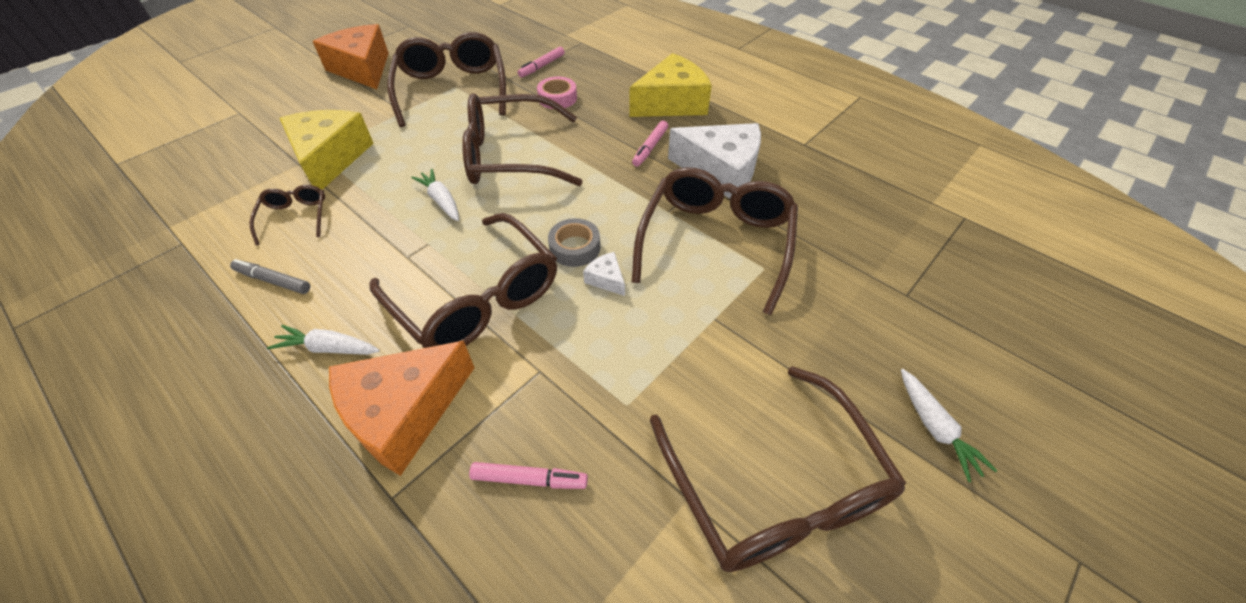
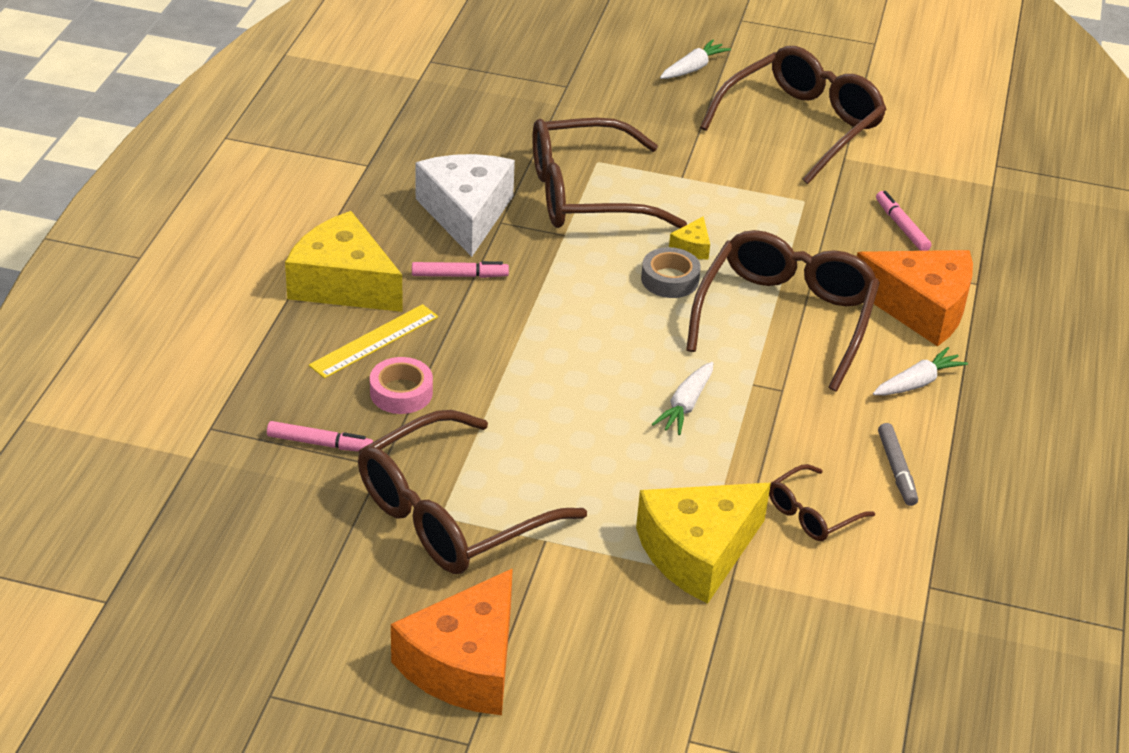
camera: 120 degrees left, 10 degrees down
(329, 348) = (917, 383): white carrot -> white carrot turned 105 degrees counterclockwise
(511, 156) = (562, 384): brown glasses -> none
(606, 279) = (692, 247): white cheese -> yellow cheese
(609, 100) = (374, 341): none -> yellow ruler

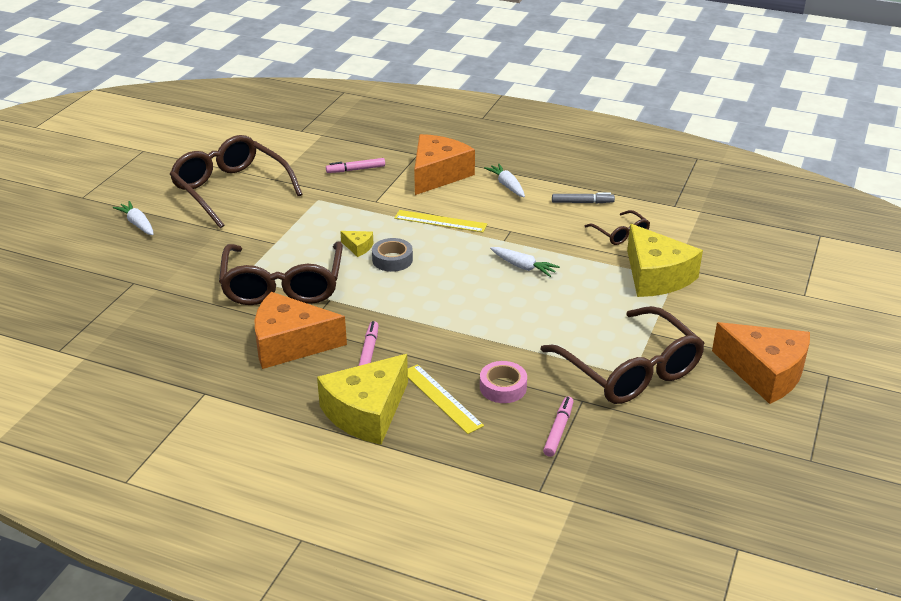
camera: 80 degrees left, 5 degrees down
(466, 214) = (290, 344): white cheese -> orange cheese
(785, 318) = (440, 221): brown glasses -> yellow ruler

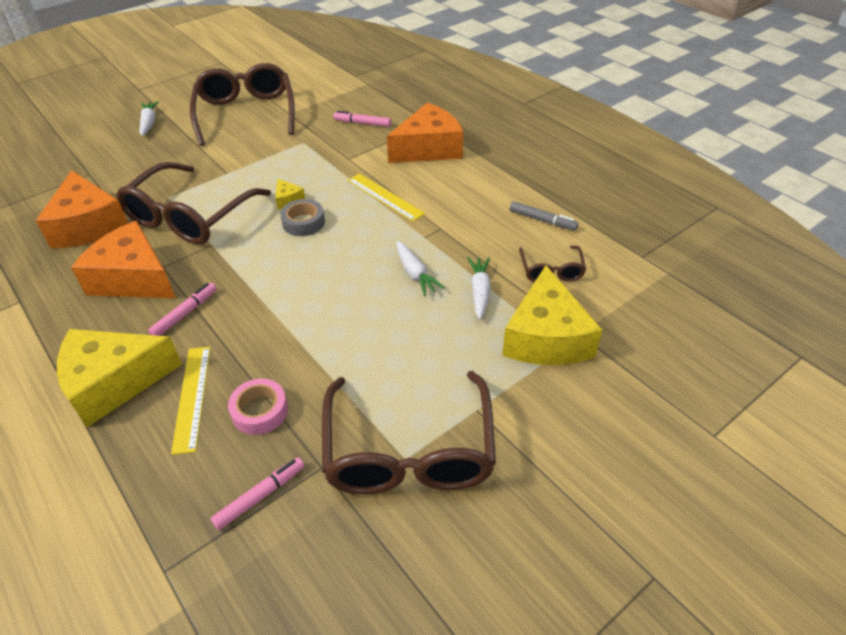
camera: 30 degrees right, 10 degrees up
(507, 185) = (483, 178): white carrot -> white carrot (480, 291)
(764, 372) = (568, 531): orange cheese -> orange cheese (89, 225)

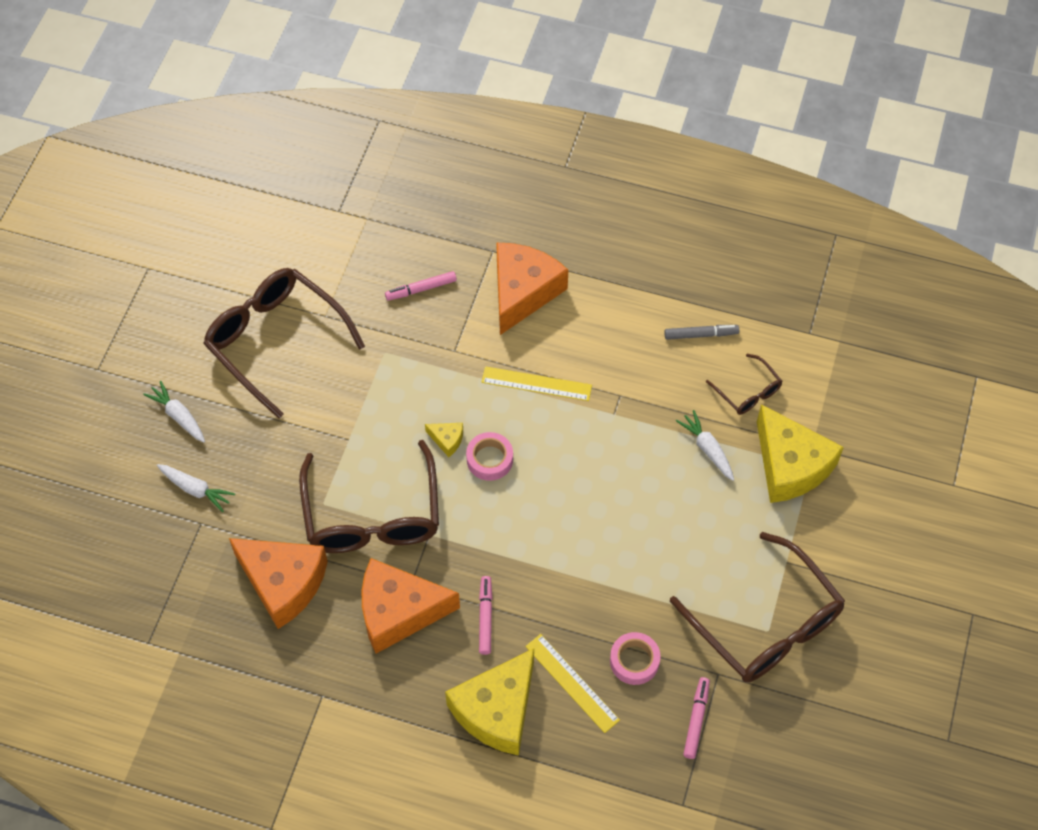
camera: 35 degrees left, 15 degrees up
(303, 222) = (489, 459): grey tape -> pink tape
(415, 273) = (640, 461): white carrot -> white carrot (195, 489)

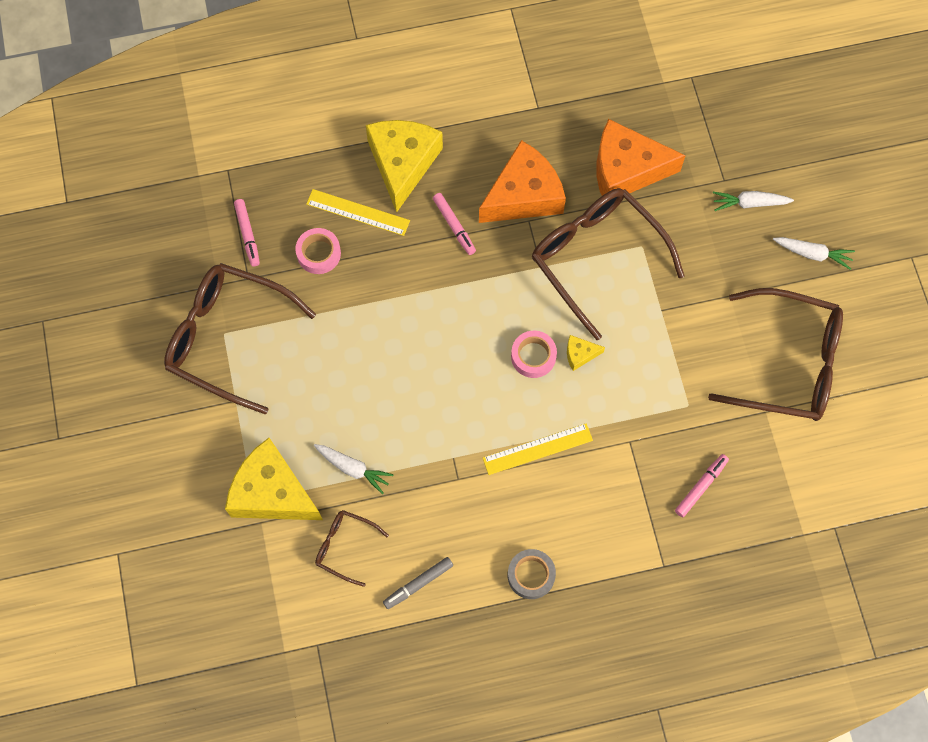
camera: 150 degrees right, 10 degrees up
(523, 292) = (607, 536): orange cheese -> none
(604, 296) = (531, 575): none -> grey tape

